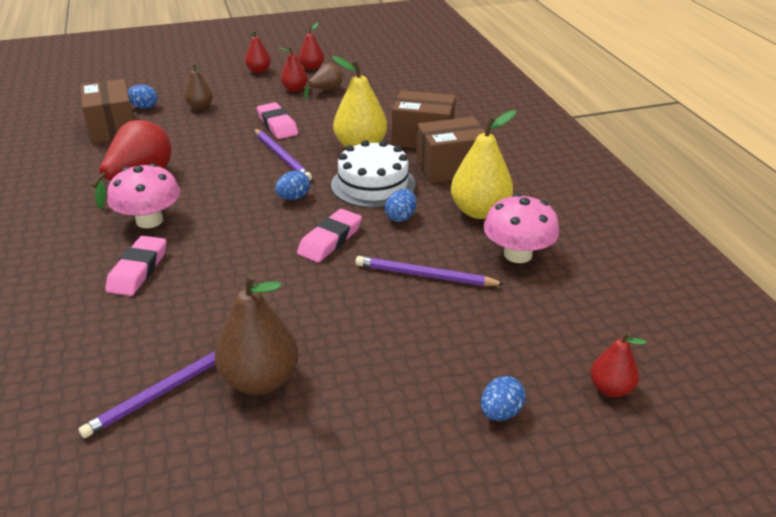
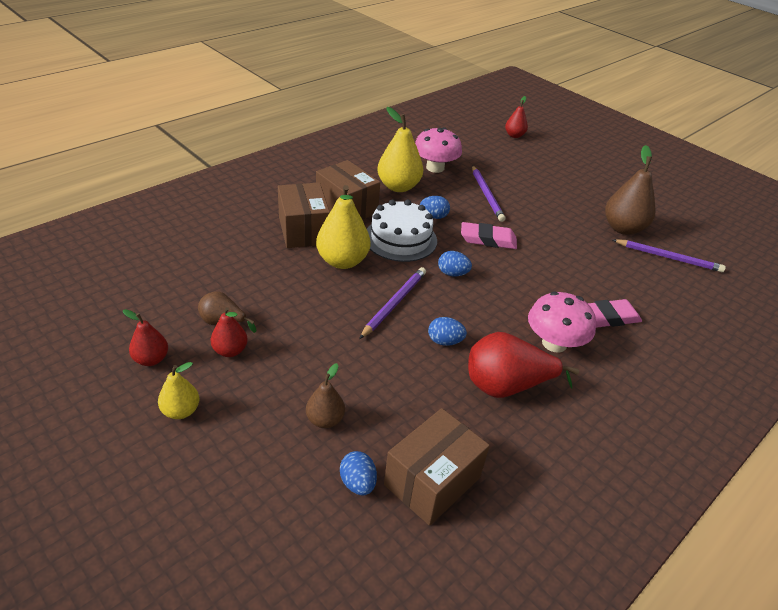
camera: 120 degrees left, 5 degrees up
(259, 71) = (181, 411): red pear -> yellow pear
(277, 125) = (332, 330): pink eraser -> none
(500, 412) = (559, 159): blue egg -> blue egg (444, 341)

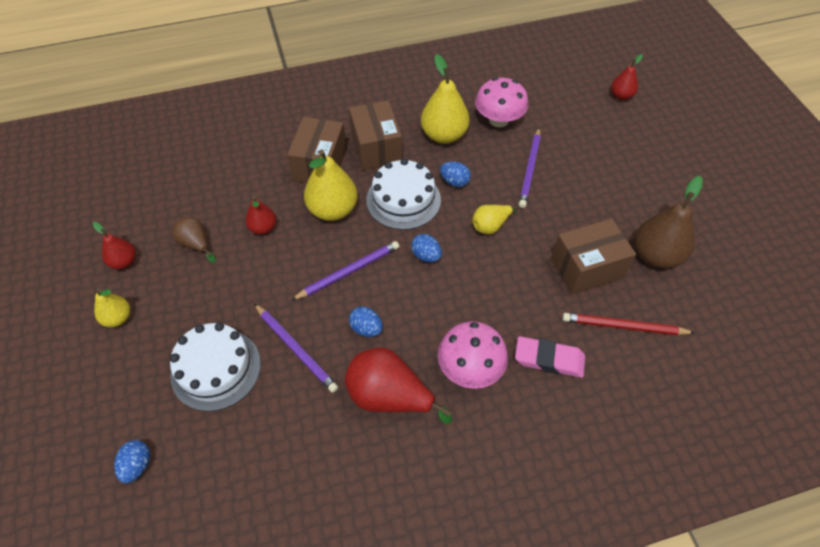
camera: 30 degrees right, 15 degrees up
(230, 351) = (185, 274): red pear -> red pear (263, 228)
(325, 420) = (216, 369): brown pear -> white cake
(358, 483) = (203, 437): blue egg -> blue egg (137, 465)
(432, 481) = (261, 461): brown box -> brown box (586, 268)
(488, 240) = (491, 226): pink eraser -> yellow pear
(640, 279) = (623, 326): none -> red pencil
(668, 257) = (681, 309): purple pencil -> purple pencil (296, 349)

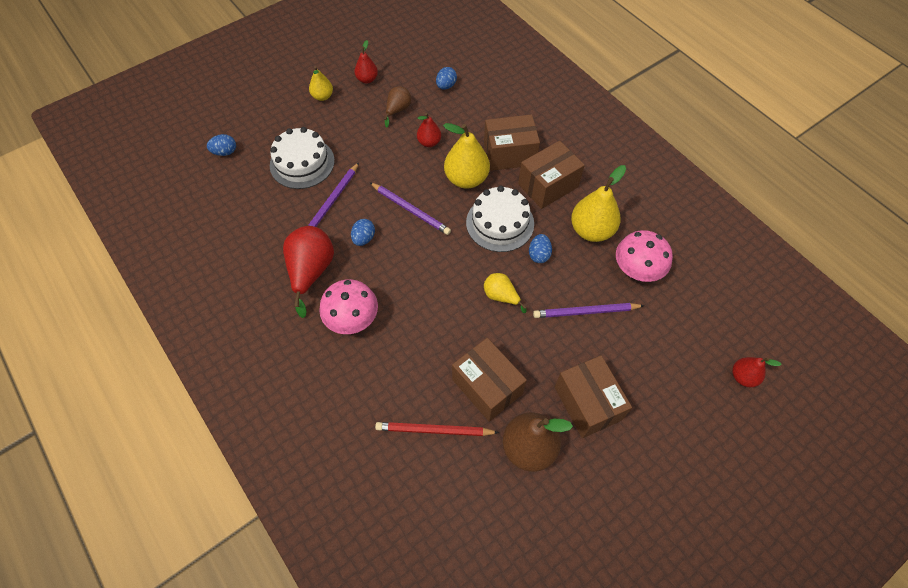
camera: 70 degrees right, 5 degrees up
(426, 256) = (448, 257): blue egg -> blue egg (446, 86)
(549, 359) = (379, 375): pink eraser -> none
(622, 199) = (587, 403): none -> brown box
(623, 326) = (434, 430): red pencil -> red pencil turned 75 degrees counterclockwise

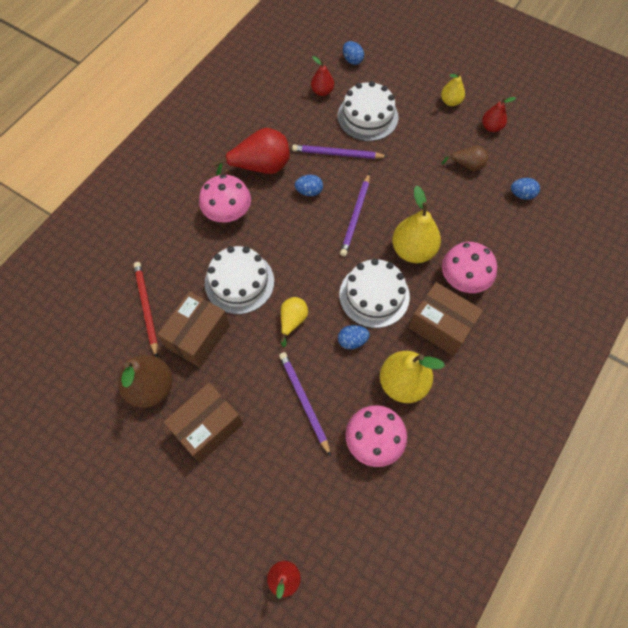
camera: 70 degrees right, 5 degrees up
(429, 142) = (441, 204): red pear -> red pear (322, 91)
(440, 331) = (239, 282): none -> white cake
(509, 154) = (463, 279): brown box -> pink mushroom

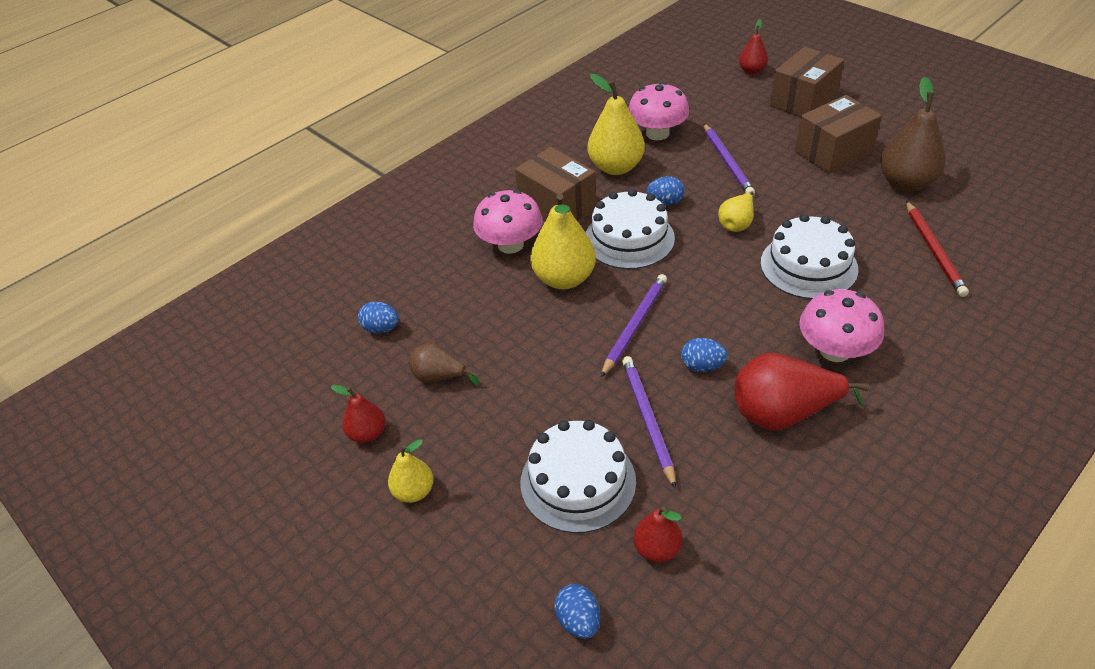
camera: 165 degrees left, 20 degrees down
(198, 336) = (857, 219): brown box -> brown box (803, 100)
(337, 154) = (647, 419): purple pencil -> purple pencil turned 120 degrees counterclockwise

